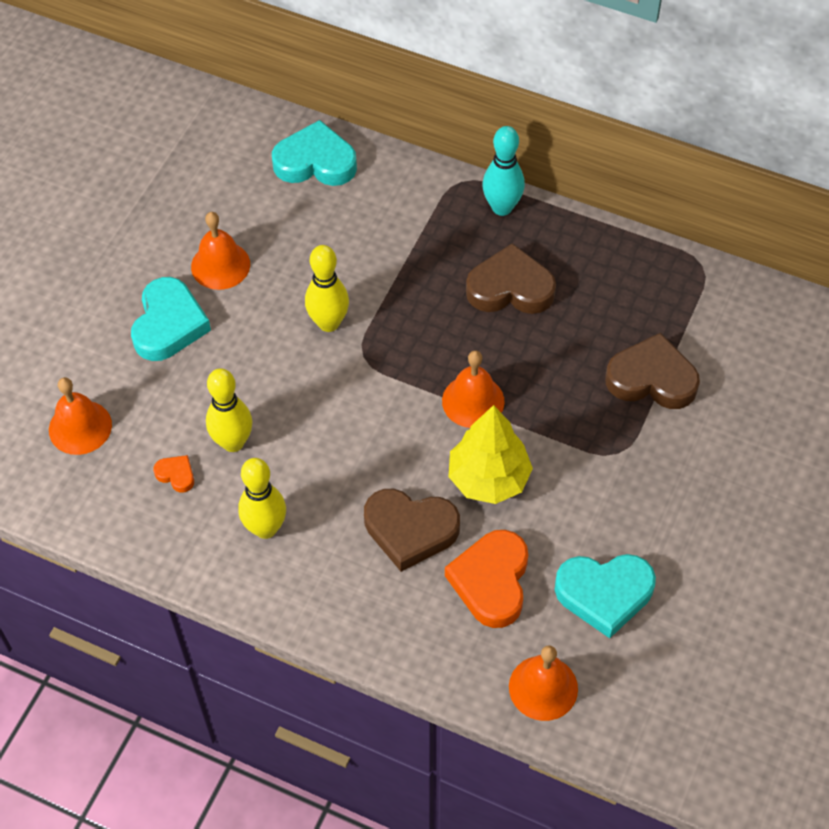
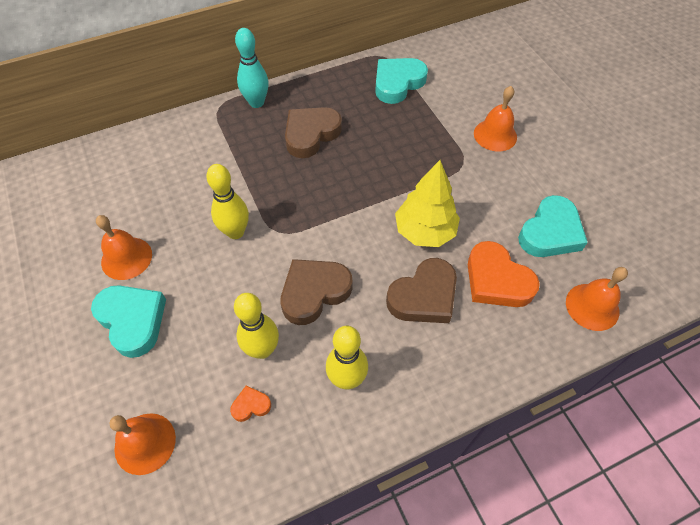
camera: 50 degrees left, 0 degrees up
(315, 162) = (120, 158): turquoise heart -> turquoise heart (398, 83)
(473, 401) = (365, 202): orange bell -> orange bell (495, 135)
(652, 379) = (431, 119): brown heart -> brown heart (314, 292)

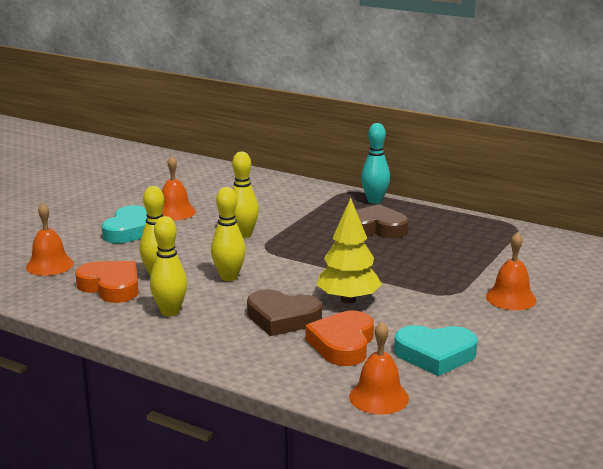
camera: 55 degrees right, 35 degrees down
(251, 405) = (111, 287): orange heart -> orange heart, size x2.16
(314, 292) = (229, 277): brown heart -> yellow bowling pin
(398, 83) = (494, 241): turquoise heart -> none

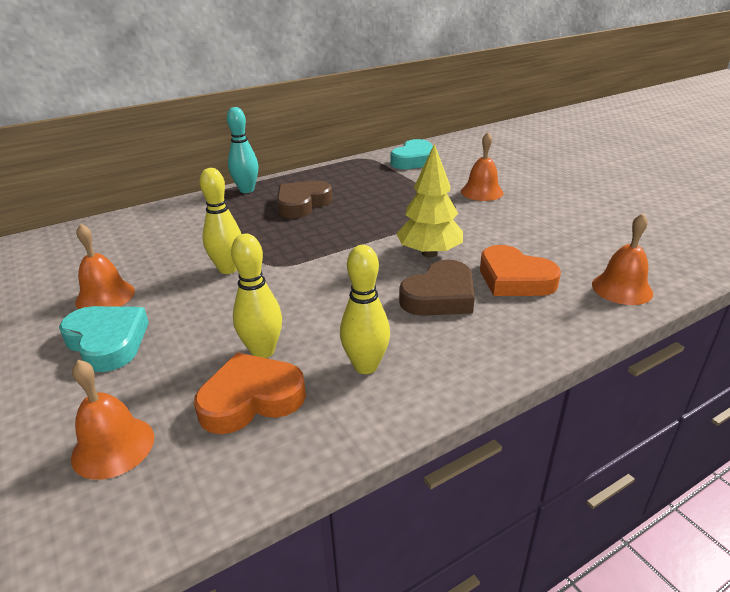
camera: 60 degrees left, 10 degrees up
(229, 277) = (318, 303): yellow bowling pin -> none
(435, 355) = (557, 244): turquoise heart -> turquoise heart (414, 160)

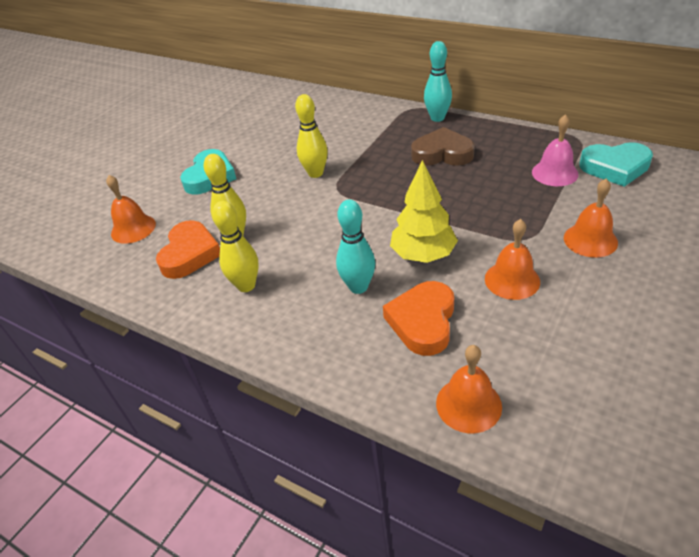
camera: 65 degrees right, 10 degrees up
(105, 296) = (251, 149): orange bell -> orange bell (512, 280)
(251, 399) = (190, 254): orange heart -> orange heart turned 60 degrees clockwise
(393, 177) = (554, 173): none -> pink bell
(440, 296) = (358, 287): brown heart -> turquoise bowling pin

